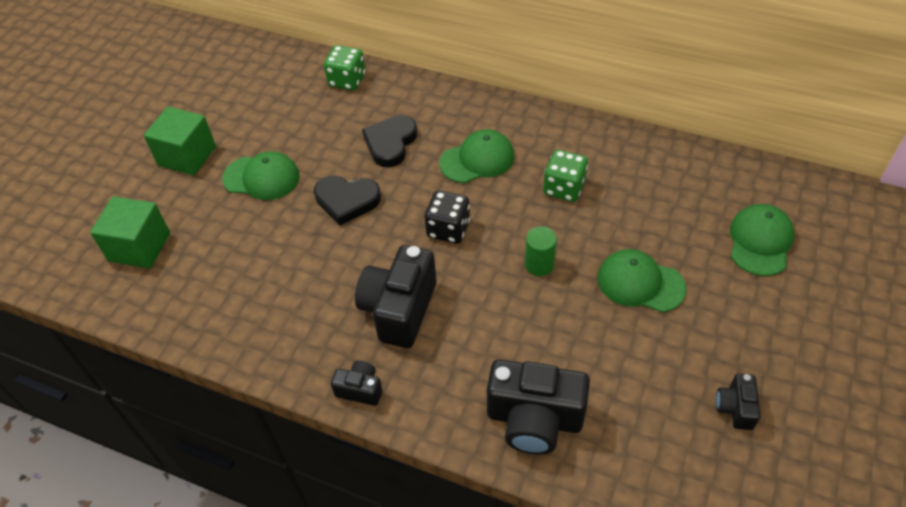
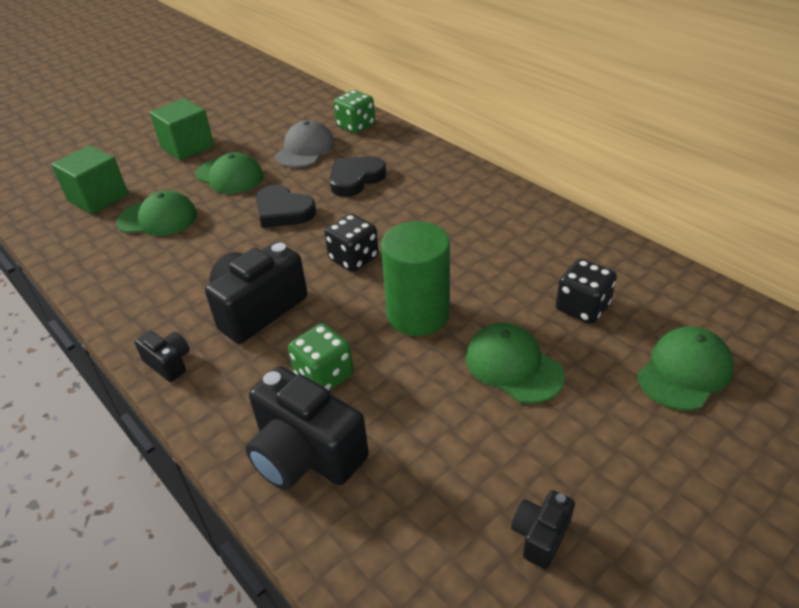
camera: 25 degrees right, 10 degrees down
(316, 123) = (305, 149): none -> grey cap
(477, 159) = (424, 211): green cap -> green cap (158, 218)
(539, 264) = (418, 314): green cylinder -> green cylinder, size x1.90
(564, 188) = (492, 257): green dice -> green dice (324, 375)
(661, 212) = (582, 307): none -> black dice

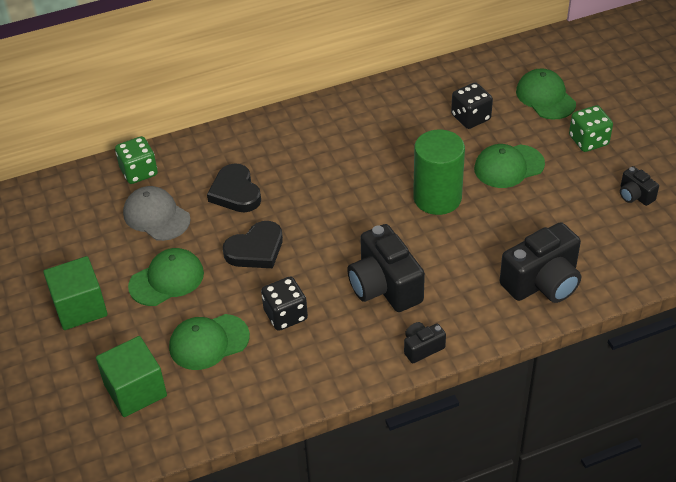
camera: 70 degrees left, 5 degrees up
(158, 218) = (208, 342): green cap -> green cap turned 135 degrees counterclockwise
(324, 375) = (476, 260): green dice -> green dice (588, 140)
(353, 258) = (352, 218): black dice -> black dice (285, 315)

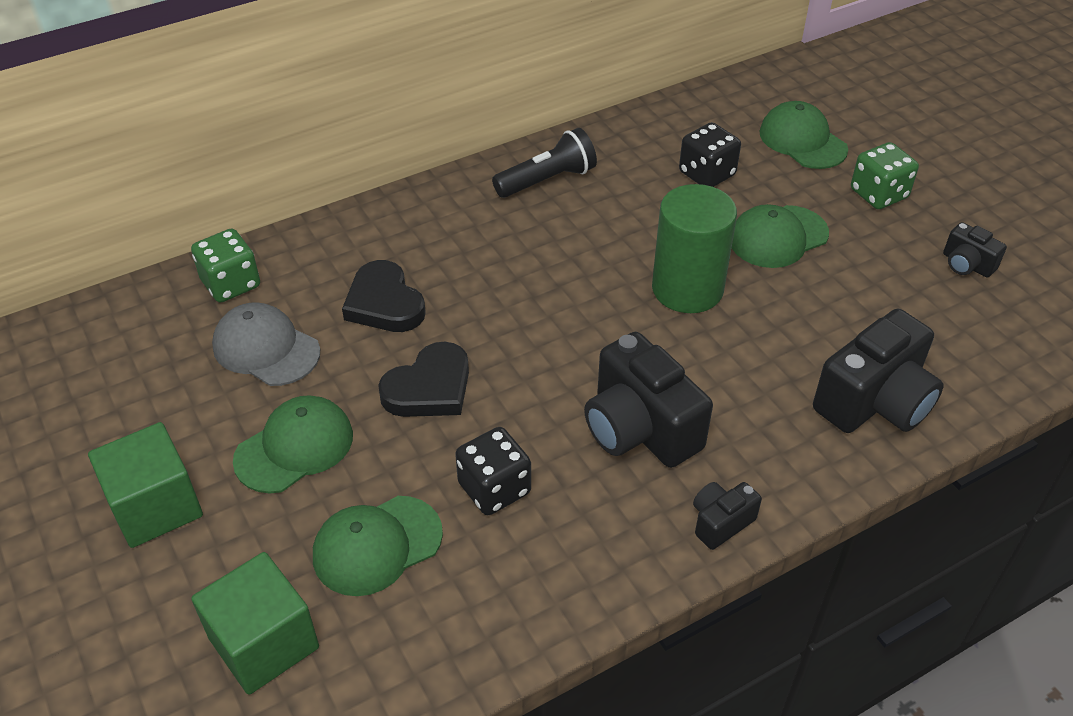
camera: 10 degrees left, 0 degrees up
(359, 115) = (547, 180): none -> black flashlight

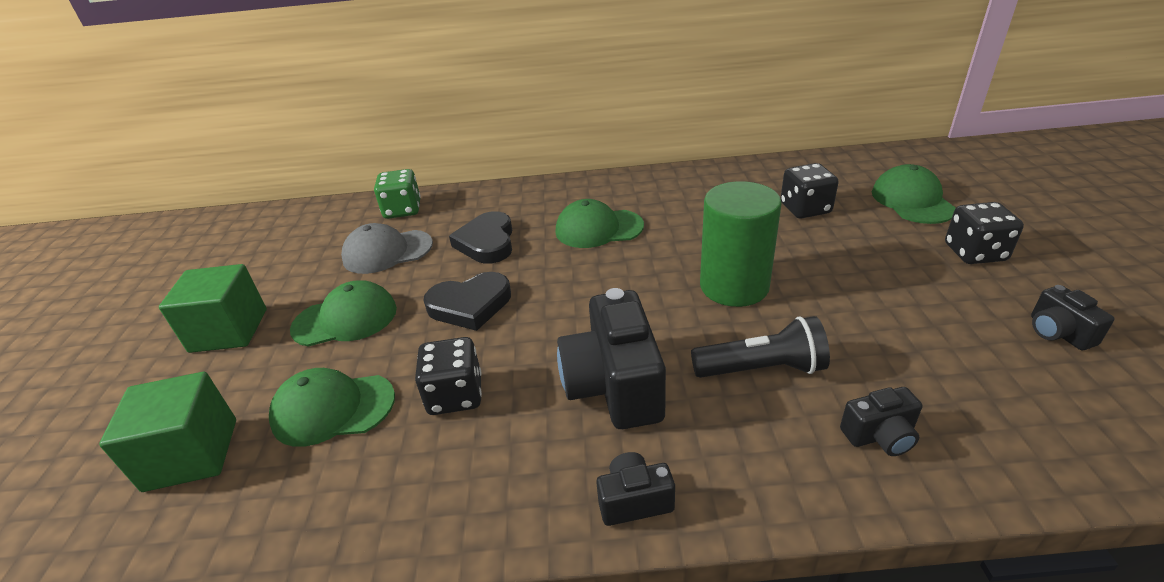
camera: 30 degrees right, 10 degrees down
(266, 348) = (387, 252): grey cap -> grey cap turned 75 degrees counterclockwise
(547, 180) = (667, 190): black flashlight -> black flashlight (762, 369)
(778, 237) = (847, 265): green cap -> green cap (598, 229)
(874, 402) = (880, 436): black camera -> black camera, size x0.50
(878, 194) = (975, 253): green dice -> black dice

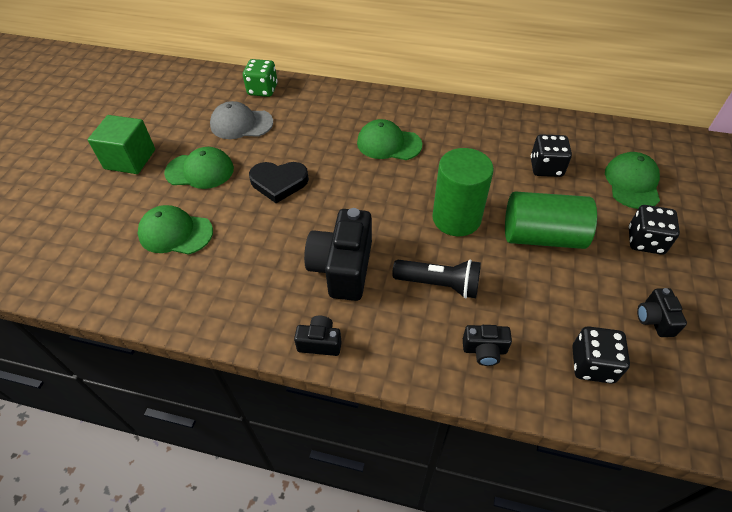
camera: 15 degrees right, 15 degrees up
(191, 454) = (93, 239): green cube -> none
(455, 395) = (247, 245): black dice -> black dice (592, 364)
(487, 242) = (308, 134): black heart -> none
(853, 278) = (542, 236): none -> green cylinder

